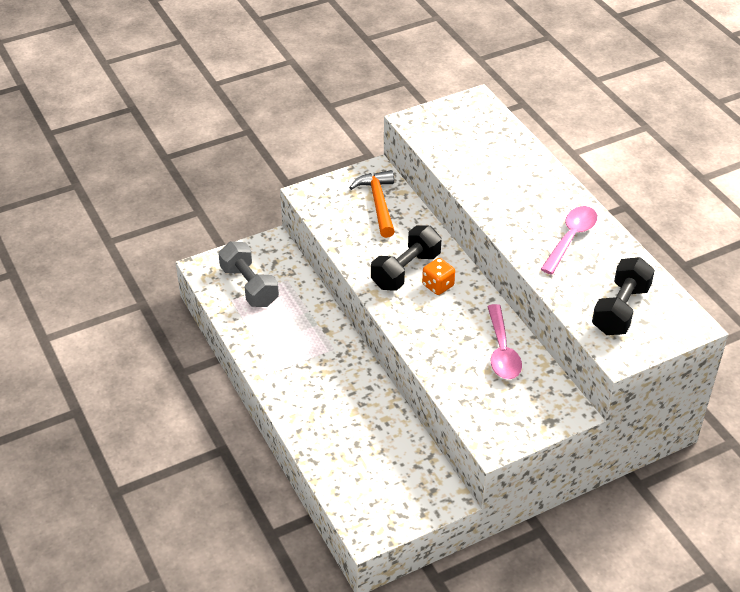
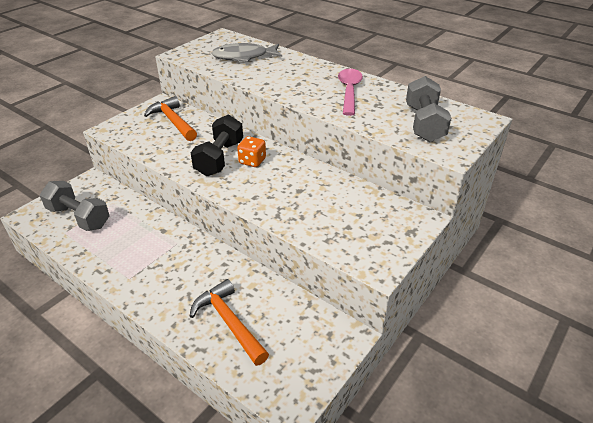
camera: 25 degrees left, 5 degrees down
(348, 446) = (229, 322): none -> orange hammer
(482, 147) = (244, 57): none -> grey fish
(502, 351) = (334, 192): pink spoon -> none
(620, 310) = (424, 124): black dumbbell -> grey dumbbell

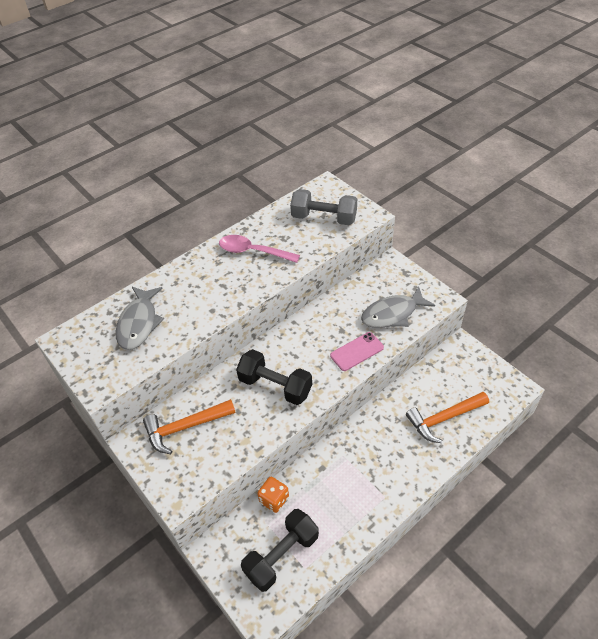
camera: 75 degrees left, 10 degrees up
(79, 217) = (281, 555): grey dumbbell -> black dumbbell
(252, 161) = (288, 359): orange dice -> orange dice (274, 499)
(272, 203) = (357, 351): none -> pink phone
(336, 225) = (392, 314): none -> grey fish

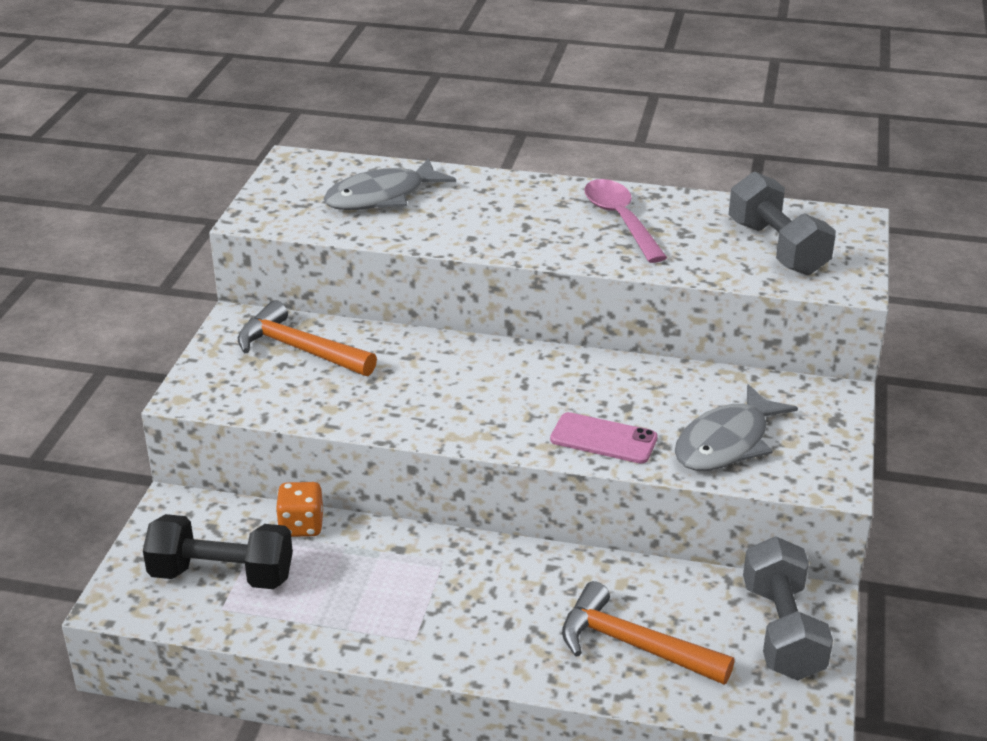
camera: 50 degrees right, 15 degrees down
(275, 386) = (449, 391): black dumbbell -> none
(392, 314) = (726, 443): grey fish -> grey fish turned 75 degrees counterclockwise
(469, 366) = (782, 631): none -> grey dumbbell

